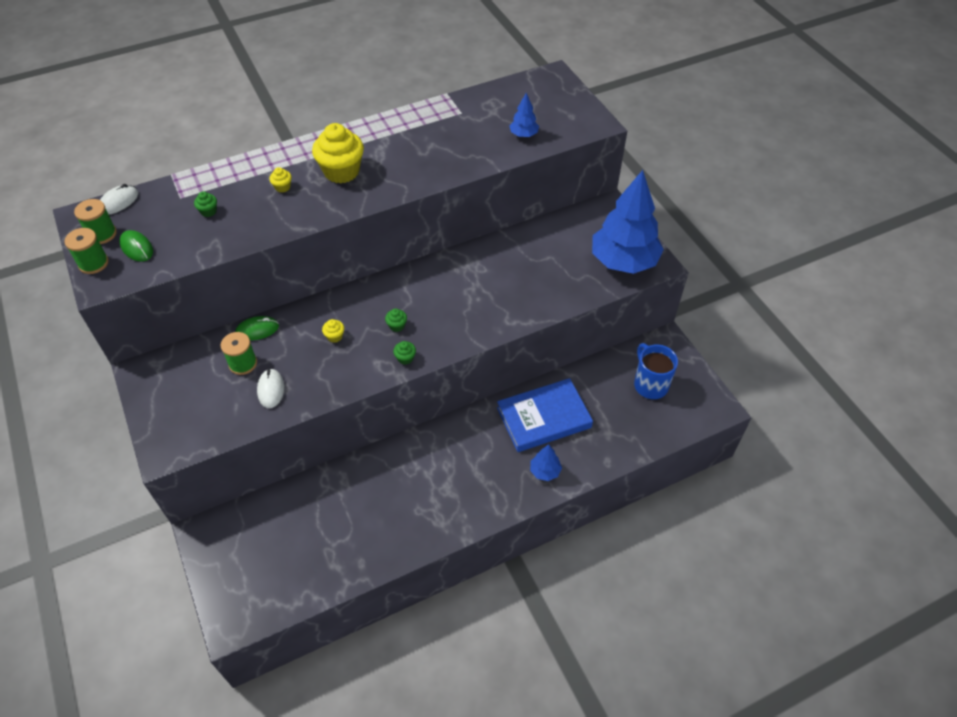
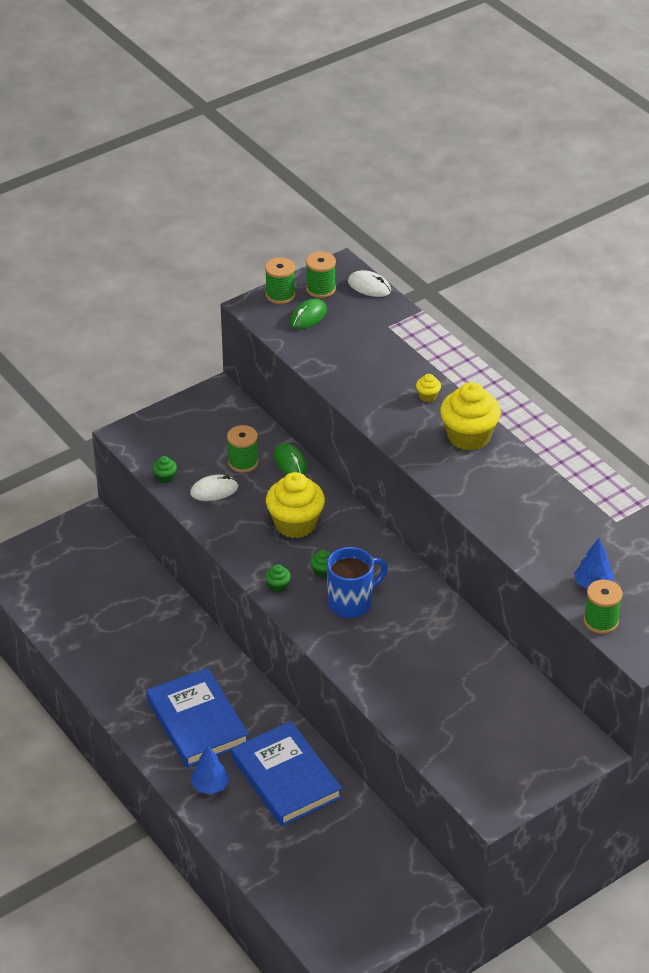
camera: 80 degrees right, 10 degrees down
(208, 211) = (374, 351): green cupcake -> green cupcake (165, 477)
(335, 336) = (295, 524): yellow cupcake -> yellow cupcake, size x2.34
(474, 472) = (197, 722): none -> blue book
(560, 137) = (601, 621): none -> green spool
(623, 261) = (486, 772): blue tree -> none
(650, 384) = (363, 884): blue mug -> blue mug (352, 602)

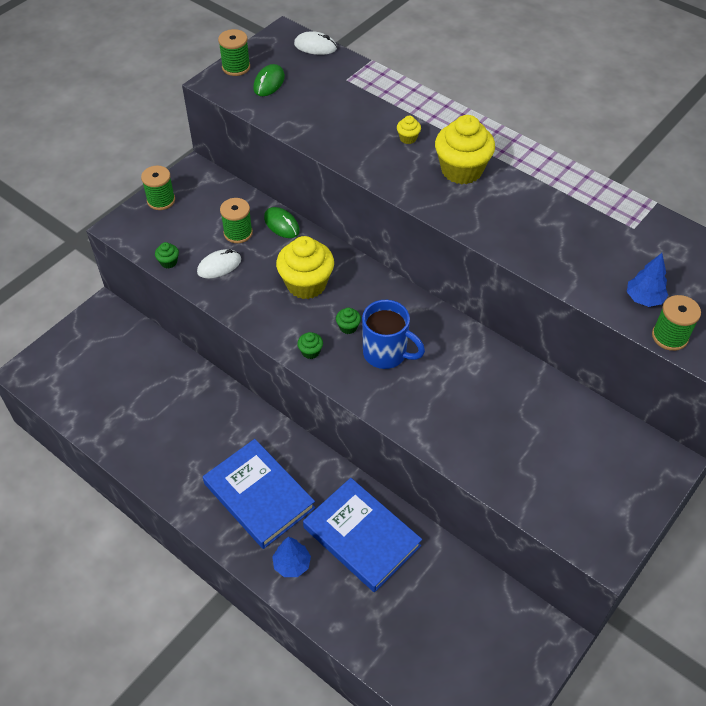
camera: 15 degrees left, 10 degrees up
(320, 289) = (271, 56): green spool -> green spool (161, 200)
(352, 602) = (386, 354): blue mug -> blue mug turned 75 degrees clockwise

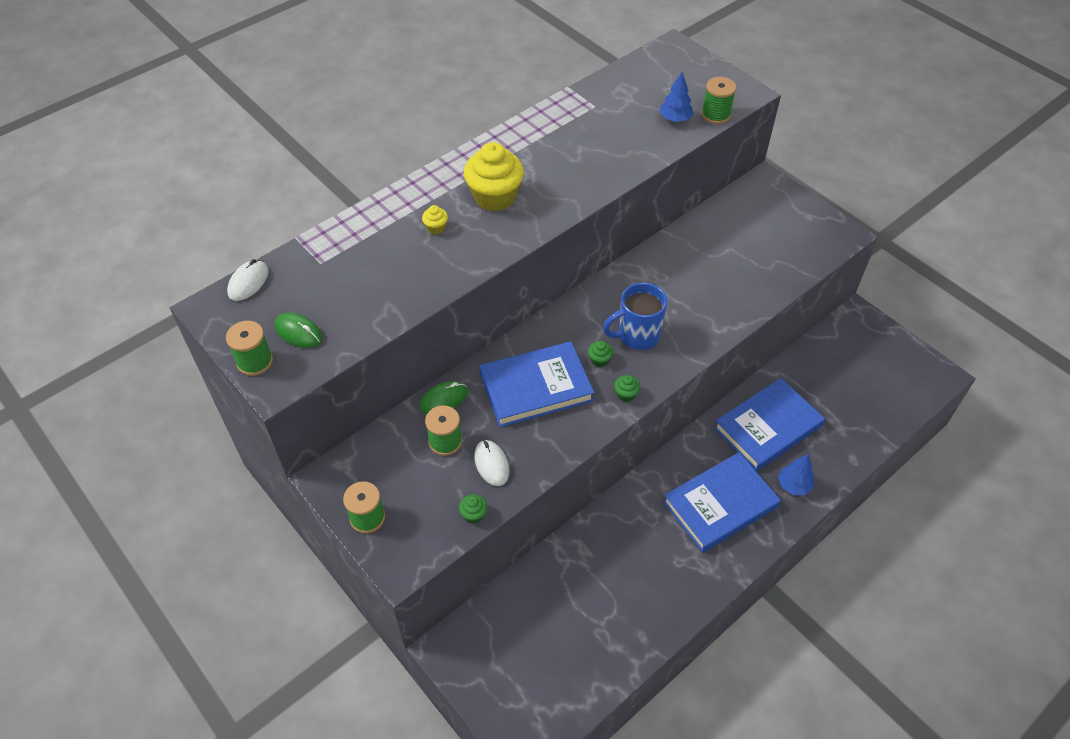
camera: 80 degrees left, 0 degrees up
(306, 284) = (536, 387): yellow cupcake -> blue book
(386, 354) = (637, 335): blue mug -> blue mug turned 150 degrees counterclockwise

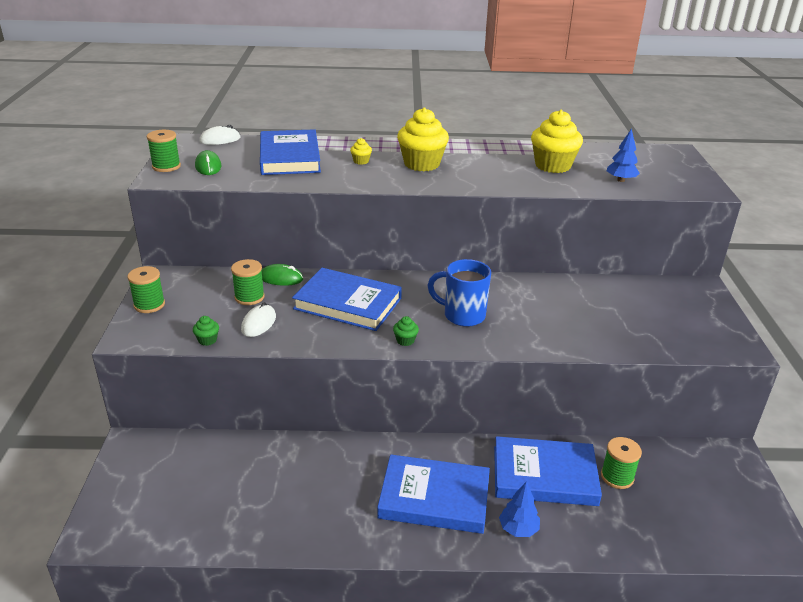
camera: 40 degrees right, 20 degrees down
(360, 265) = (289, 157): none -> blue book
(599, 360) = (414, 313): green cupcake -> none
(604, 130) = (552, 166): none -> yellow cupcake
(715, 115) = (661, 190): green spool -> green spool (617, 477)

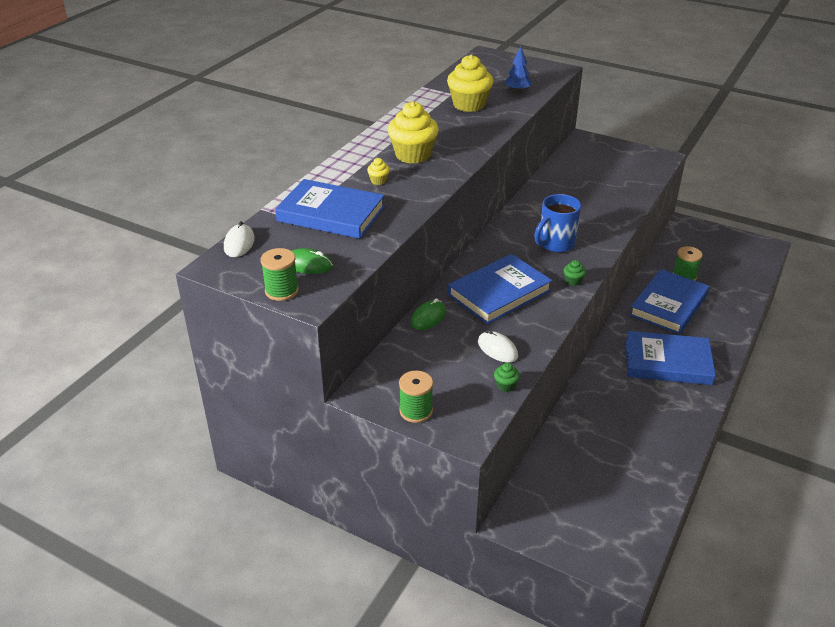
camera: 60 degrees left, 5 degrees up
(249, 297) = (448, 344): green spool -> none
(434, 498) = (667, 362): blue book -> blue book turned 60 degrees clockwise
(518, 529) = (713, 336): blue tree -> none

